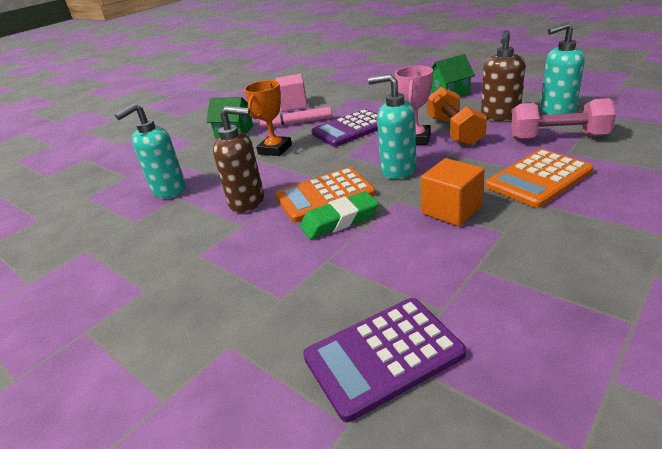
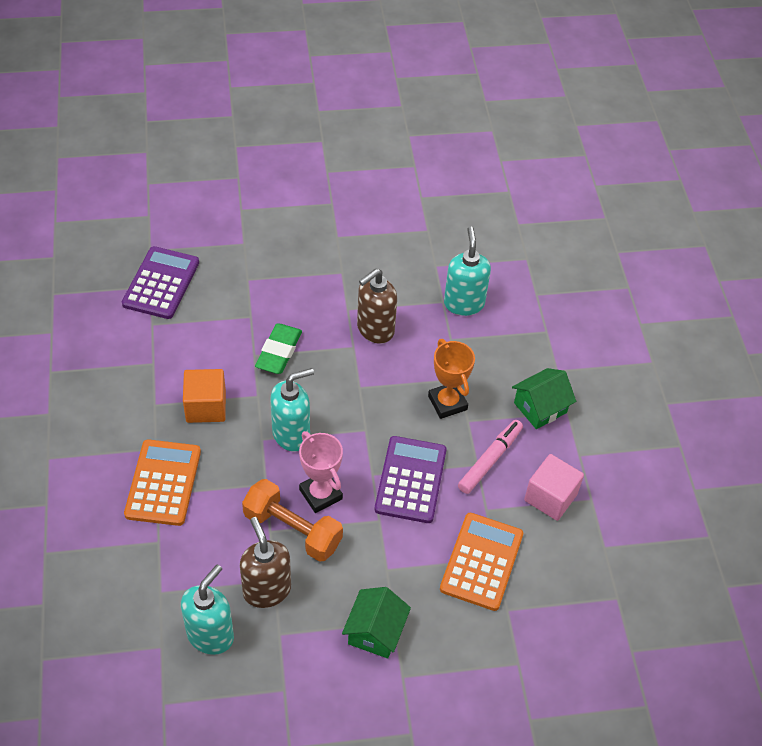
camera: 125 degrees right, 20 degrees up
(325, 195) = (320, 370): orange calculator -> orange calculator (481, 561)
(558, 137) = (180, 568): pink dumbbell -> none

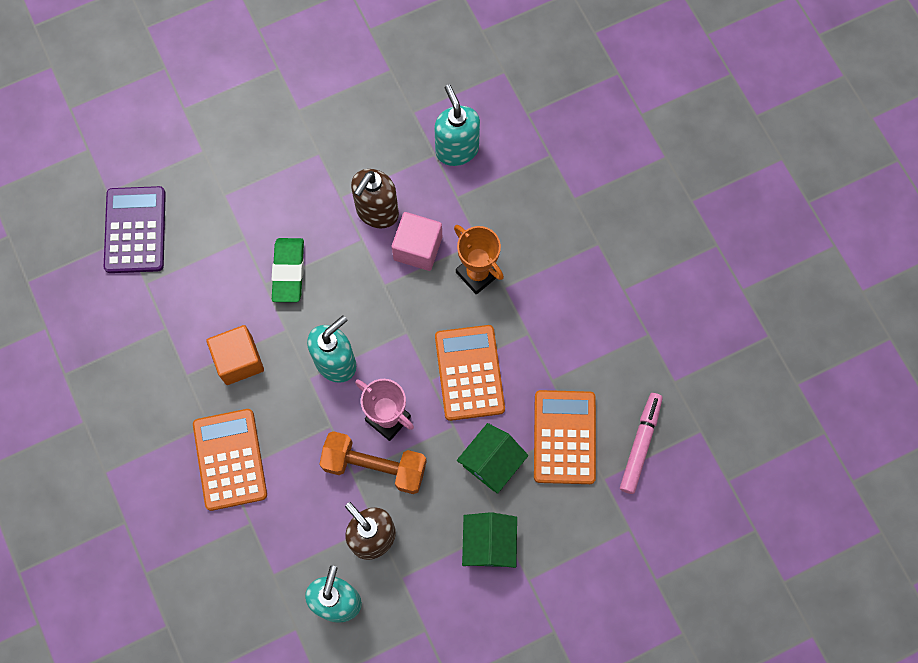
camera: 15 degrees left, 20 degrees up
(410, 480) = (469, 373): purple calculator -> orange calculator
(490, 460) = (539, 324): pink marker -> pink marker (640, 444)
(540, 407) = (570, 248): green house -> green house (491, 462)
(550, 497) = (609, 345): pink cube -> pink cube (418, 248)

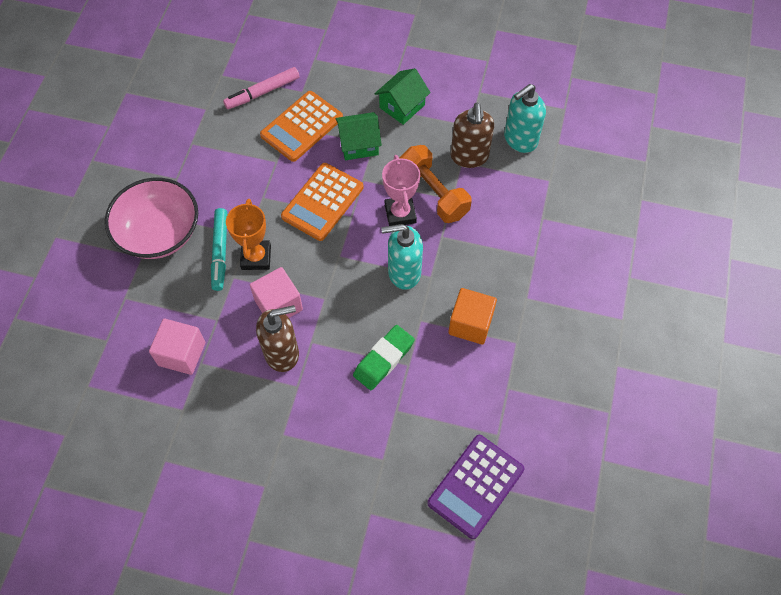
camera: 140 degrees left, 10 degrees down
(230, 459) = (527, 264): orange calculator -> none
(457, 149) = (182, 354): turquoise soap dispenser -> pink cube
(512, 254) = (220, 252): none -> turquoise marker
(582, 228) = (159, 233): none -> pink bowl

